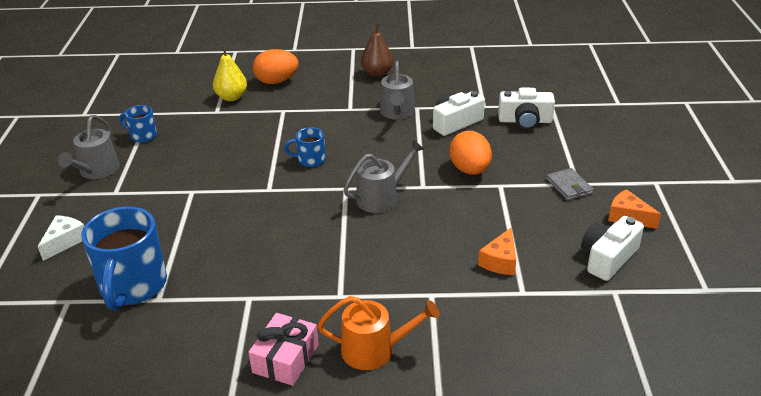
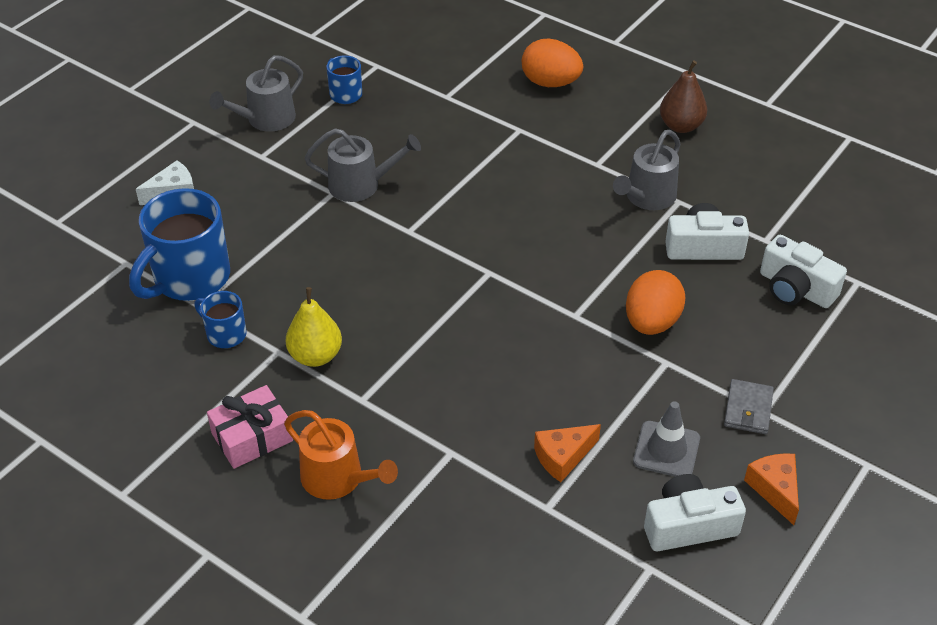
camera: 35 degrees right, 10 degrees up
(232, 97) = (480, 83): yellow pear -> yellow pear (315, 356)
(310, 160) = (486, 214): blue mug -> blue mug (225, 334)
(381, 197) = (515, 305): grey watering can -> grey watering can (360, 185)
(551, 227) = (666, 450): none -> grey traffic cone

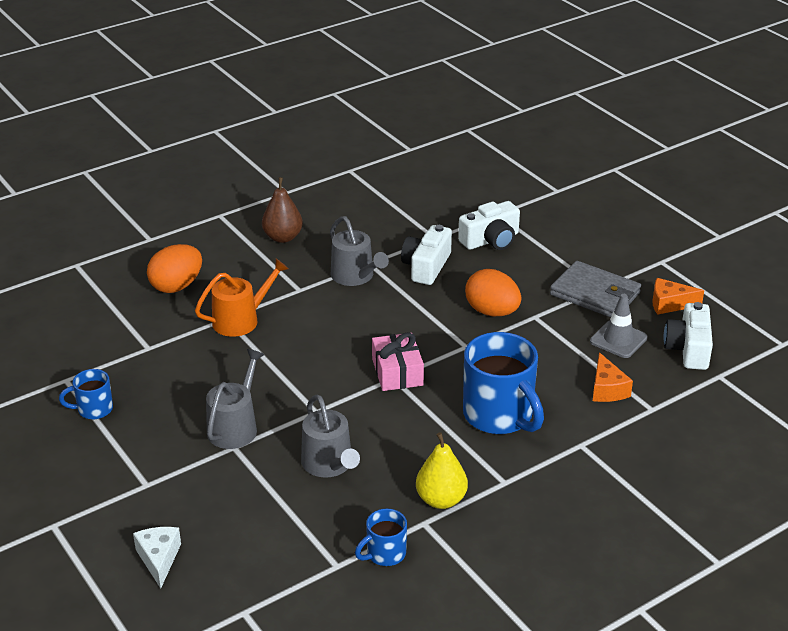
camera: 70 degrees left, 10 degrees down
(189, 279) = (296, 567): blue mug -> blue mug (500, 416)
(252, 437) = (519, 558): pink gift -> pink gift (397, 372)
(266, 119) = (91, 471): grey watering can -> grey watering can (329, 464)
(338, 478) = (585, 514): orange watering can -> orange watering can (241, 320)
(748, 409) = (595, 294): grey wallet -> grey wallet, size x1.73

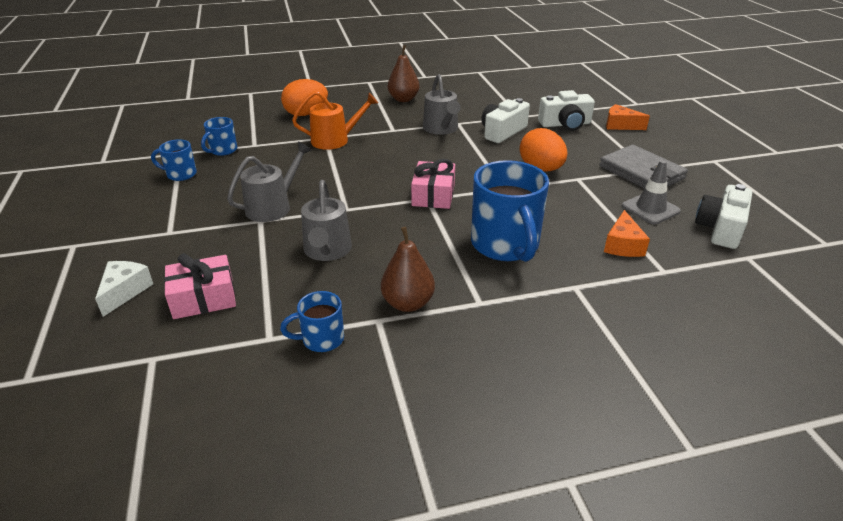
camera: 20 degrees right, 0 degrees up
(116, 364) = (222, 150): none -> blue mug
(244, 545) = (203, 298): none -> pink gift
(441, 500) = (408, 303): yellow pear -> brown pear
(669, 304) = (712, 191): orange cheese -> orange cheese (620, 125)

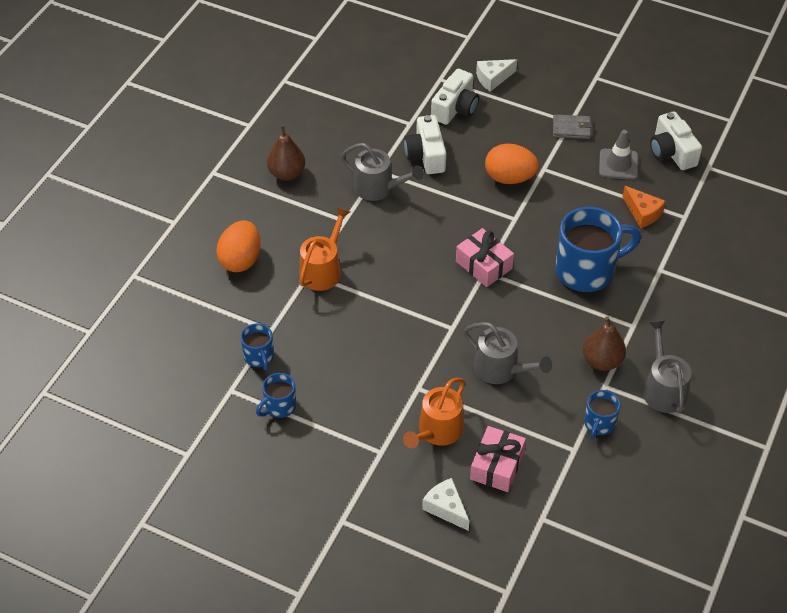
camera: 50 degrees left, 15 degrees up
(218, 249) = (437, 431): none -> orange watering can
(273, 207) = (404, 370): grey watering can -> grey watering can (663, 389)
(506, 245) = (587, 271): blue mug -> blue mug turned 45 degrees counterclockwise
(620, 125) = (493, 79): orange cheese -> white cheese
(641, 172) = (571, 128): grey wallet -> grey wallet, size x0.58

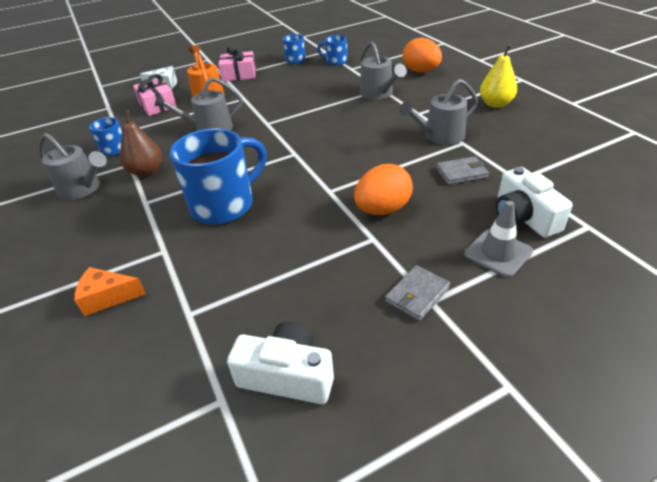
camera: 130 degrees right, 10 degrees down
(287, 173) = (495, 104): brown pear -> yellow pear
(323, 270) = (378, 94): orange watering can -> grey watering can
(426, 155) = (461, 173): white camera -> grey wallet
(483, 265) = (301, 155): pink gift -> pink gift (239, 74)
(493, 79) = (565, 270): white cheese -> none
(587, 271) = (225, 205): blue mug -> blue mug turned 150 degrees counterclockwise
(618, 164) = (320, 303): grey traffic cone -> grey traffic cone (498, 253)
(642, 213) = (235, 281): orange cheese -> orange cheese (108, 297)

